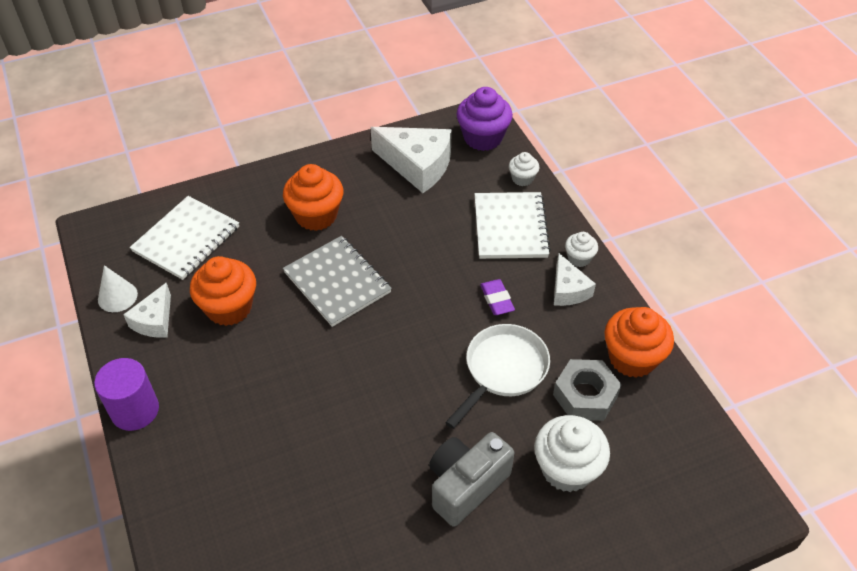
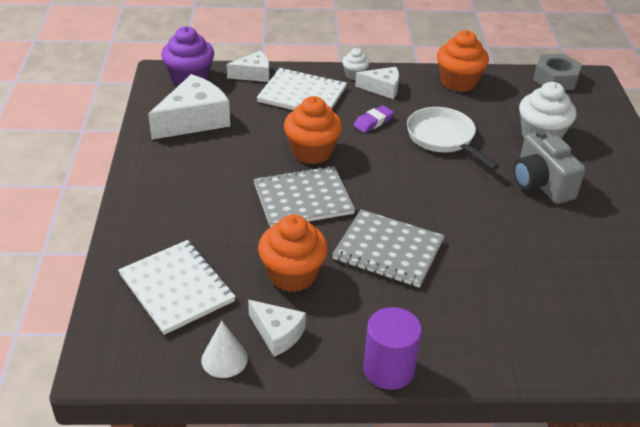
camera: 70 degrees left, 10 degrees down
(290, 369) = (388, 250): none -> grey notebook
(316, 215) = (210, 192): orange cupcake -> orange cupcake (312, 152)
(496, 300) = (373, 122): purple eraser -> purple eraser turned 45 degrees counterclockwise
(522, 178) = (253, 74): white cupcake -> white cheese
(585, 395) = (482, 110): grey nut -> grey nut (555, 79)

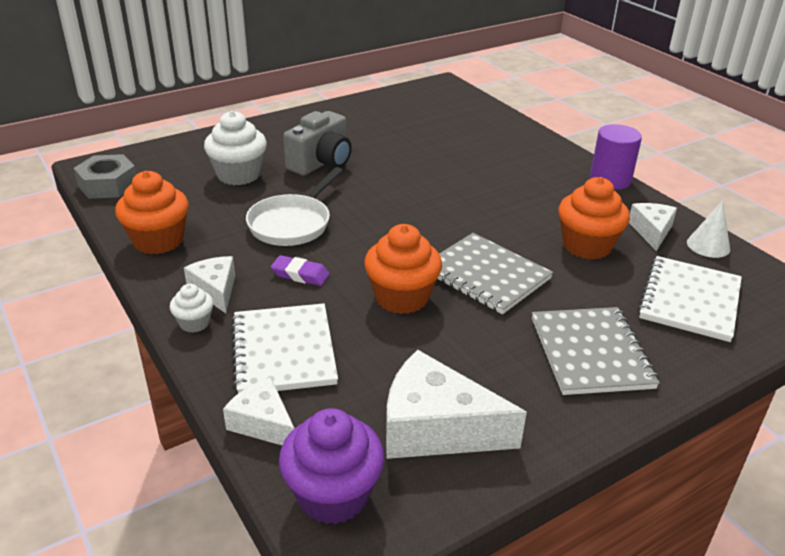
camera: 120 degrees left, 5 degrees down
(388, 250) = (496, 210): grey notebook -> grey notebook (591, 353)

